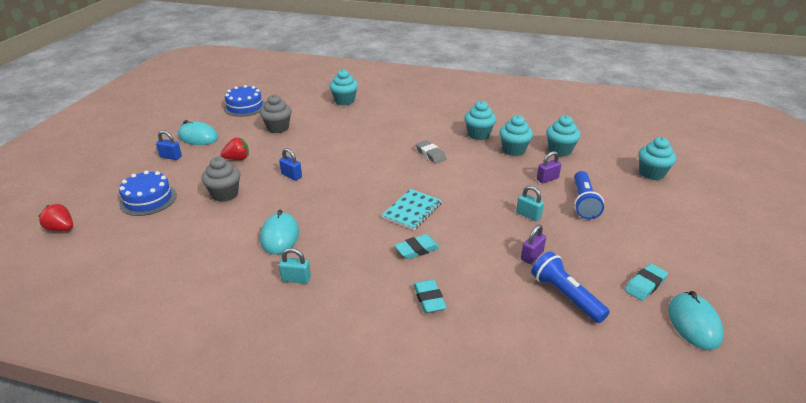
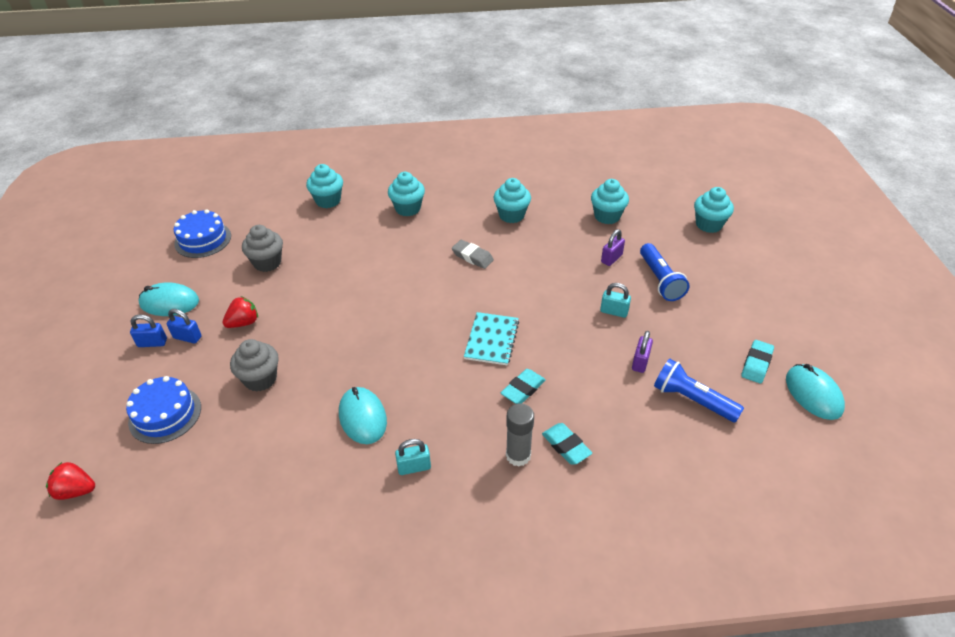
camera: 20 degrees left, 10 degrees up
(291, 176) = (327, 330): blue padlock -> blue padlock (187, 337)
(384, 294) = (518, 455): none -> grey glue stick
(513, 150) = (559, 228): turquoise cupcake -> turquoise cupcake (408, 209)

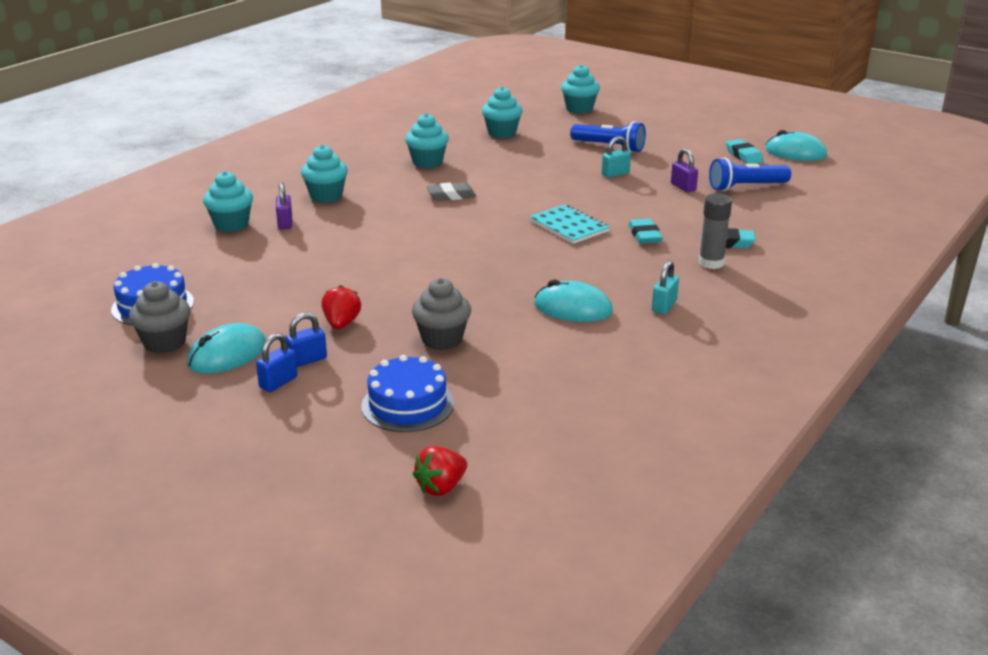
camera: 50 degrees left, 15 degrees down
(267, 263) = (269, 284): grey cupcake -> grey cupcake (165, 343)
(611, 258) = (554, 151): purple padlock -> purple padlock (285, 223)

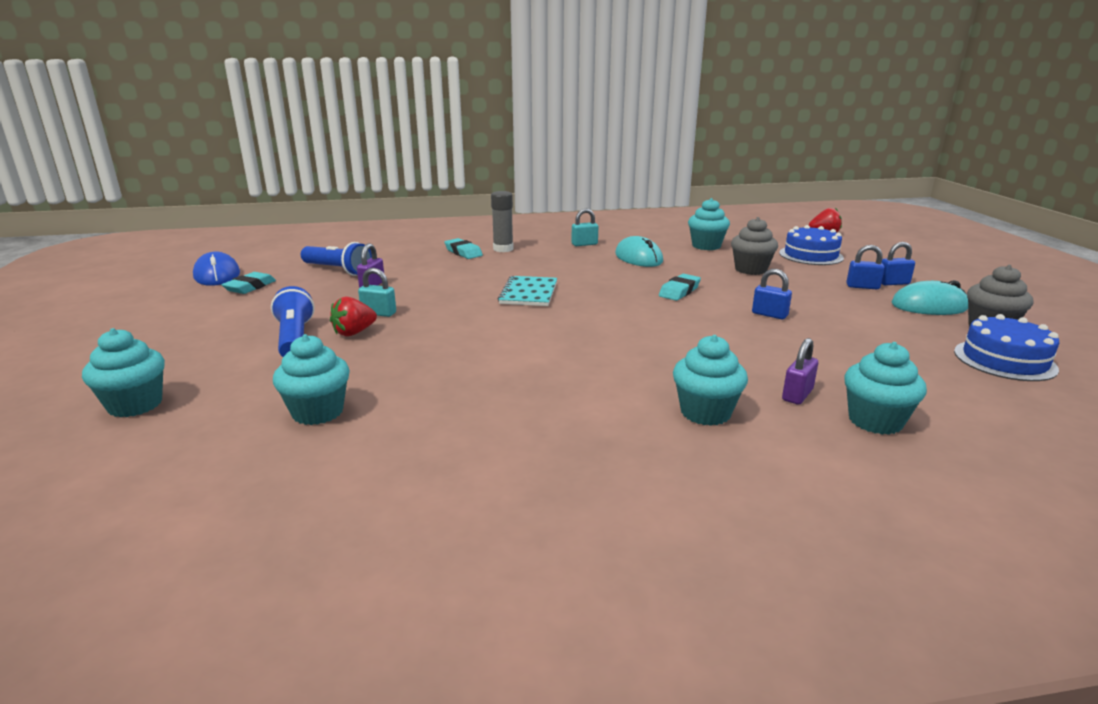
camera: 135 degrees left, 5 degrees down
(341, 324) = (816, 296): red strawberry -> red strawberry (354, 333)
(361, 281) = (769, 314): none -> blue padlock
(427, 162) = (502, 408): turquoise cupcake -> turquoise cupcake (706, 246)
(451, 196) = (564, 353): grey eraser -> none
(644, 235) = (496, 271): turquoise eraser -> turquoise eraser (679, 291)
(795, 153) = (217, 275): turquoise mouse -> blue mouse

